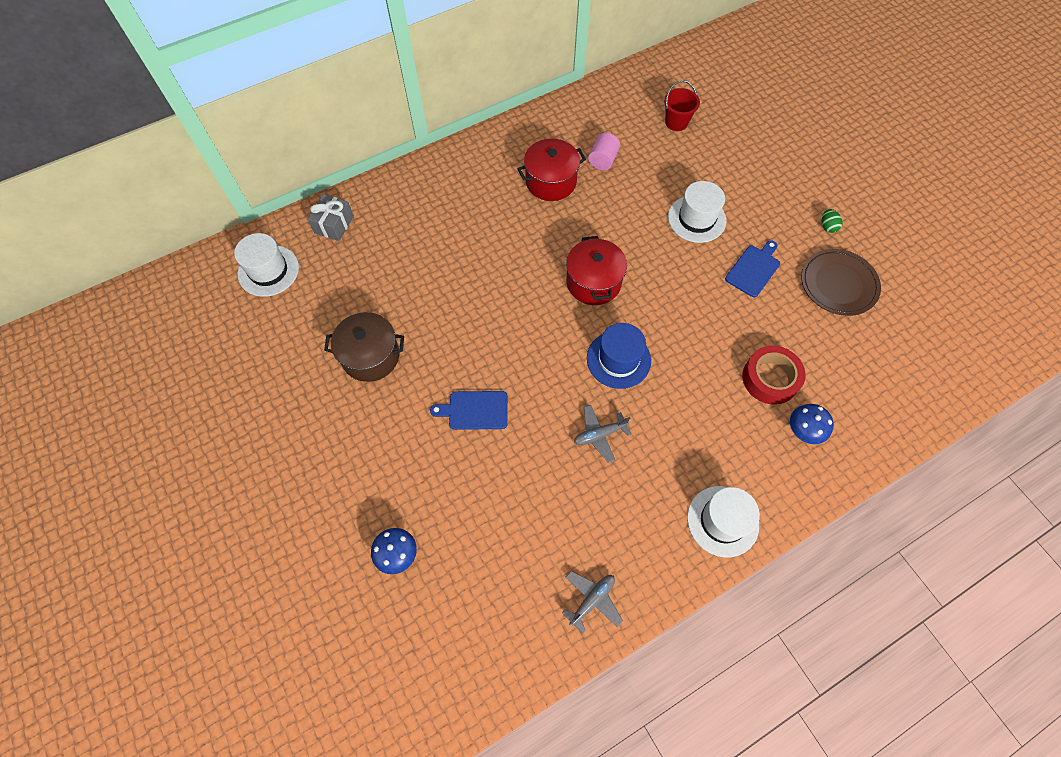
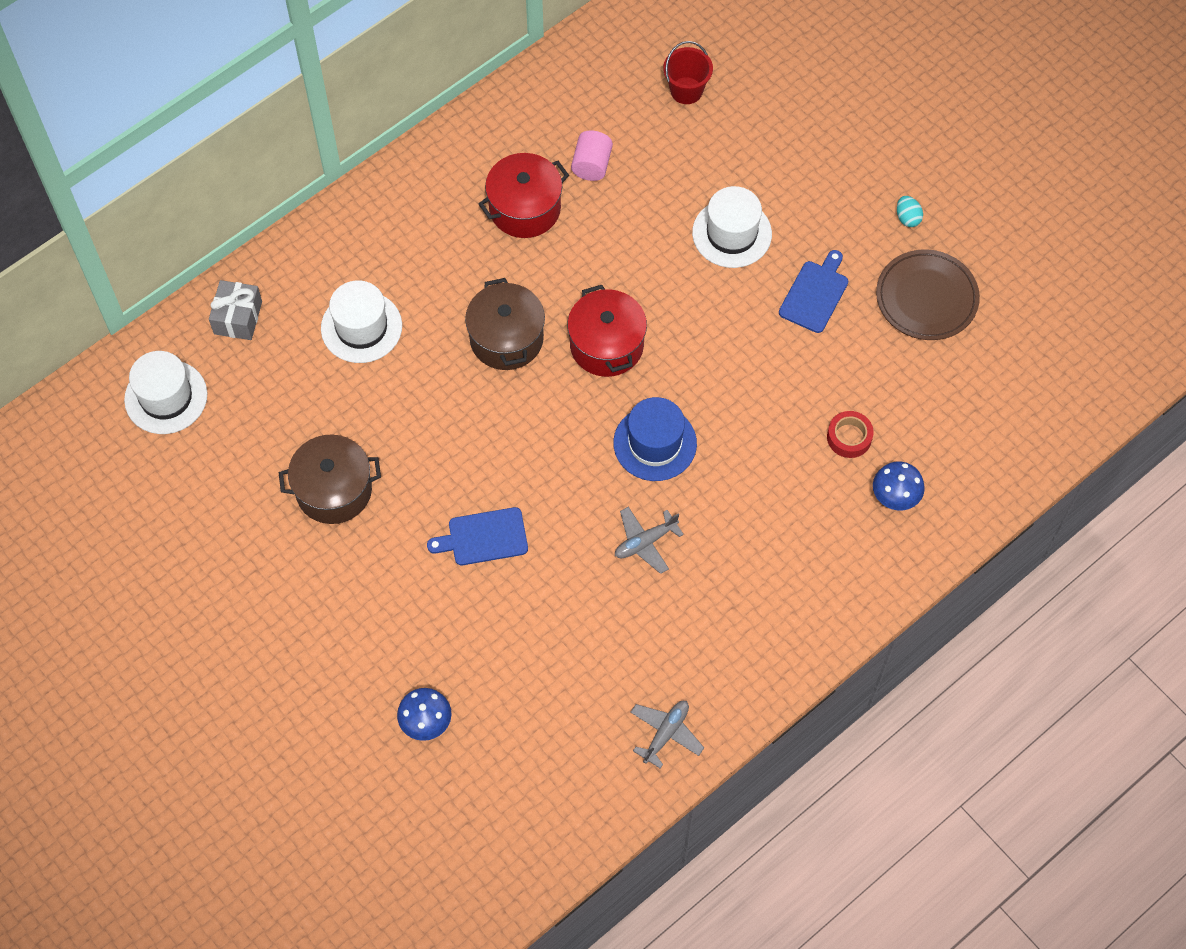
camera: 10 degrees left, 0 degrees up
(521, 267) = (506, 338): none -> brown pot
(722, 521) = (808, 619): white hat -> white hat (361, 327)
(770, 378) = (849, 437): red tape -> red tape, size x0.63
(827, 226) = (907, 218): green egg -> turquoise egg

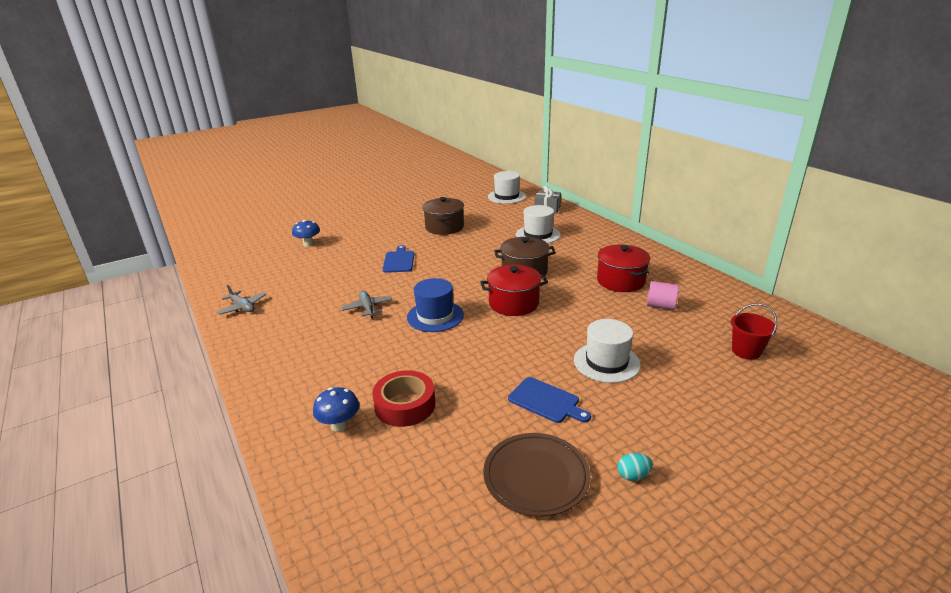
camera: 100 degrees right, 35 degrees down
(849, 437) = (405, 405): red tape -> red tape, size x1.59

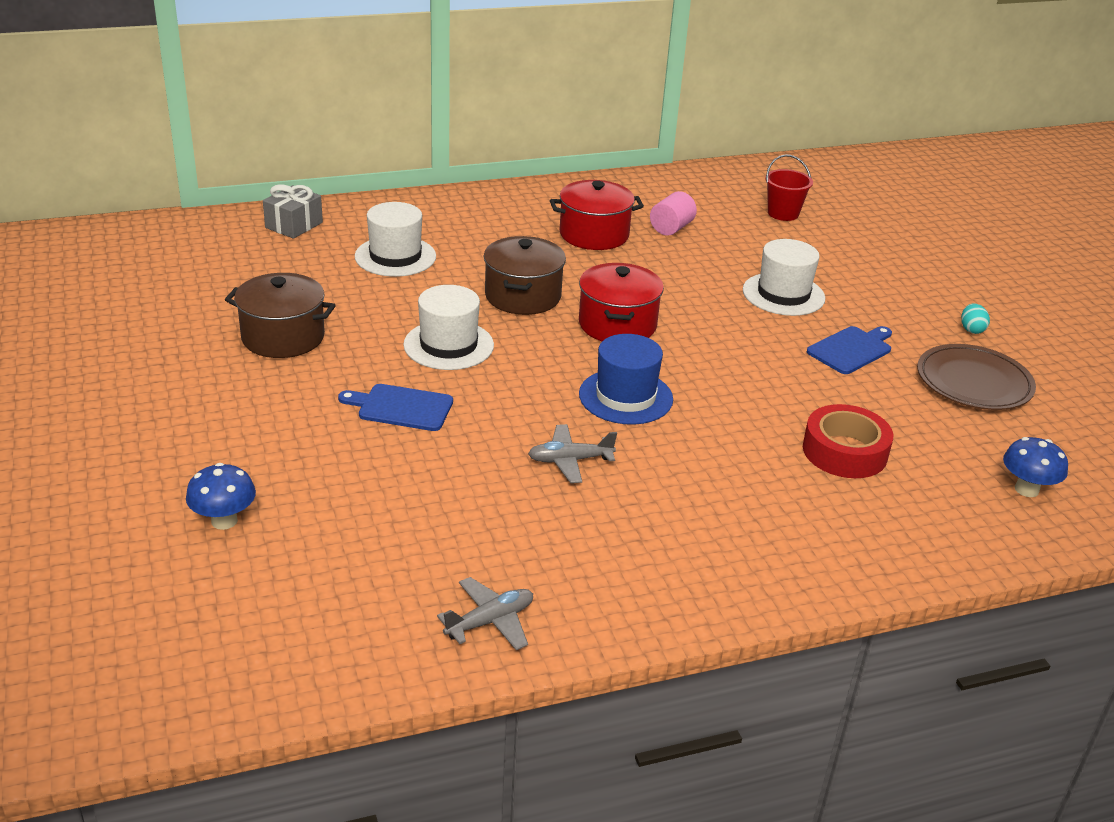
camera: 80 degrees left, 5 degrees up
(339, 425) = (880, 511): blue mushroom -> blue mushroom (1026, 489)
(506, 196) = (190, 247): white hat -> white hat (448, 345)

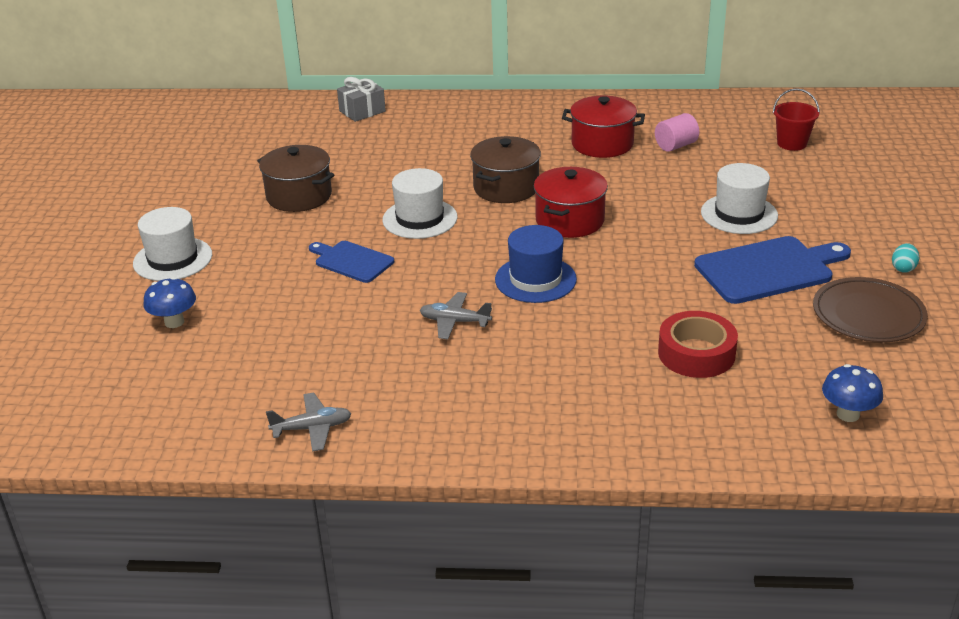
camera: 25 degrees right, 0 degrees up
(395, 256) = (424, 144): white hat -> white hat (173, 259)
(851, 349) = (768, 269): blue cutting board -> blue cutting board, size x1.66

